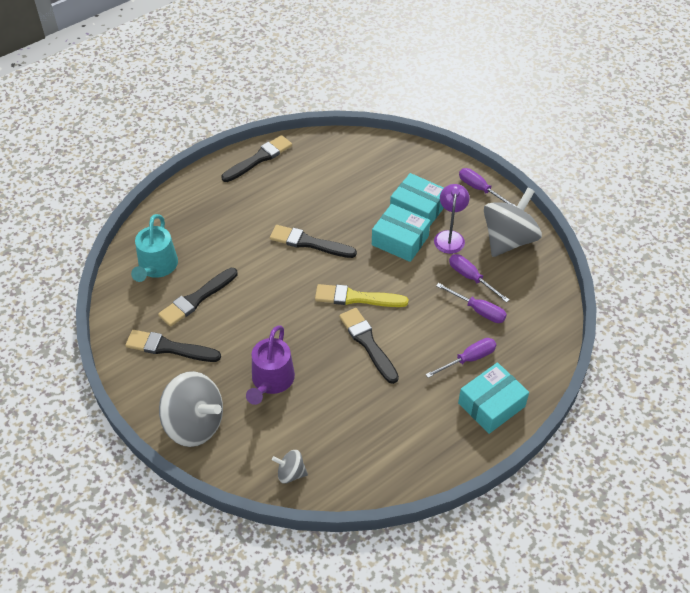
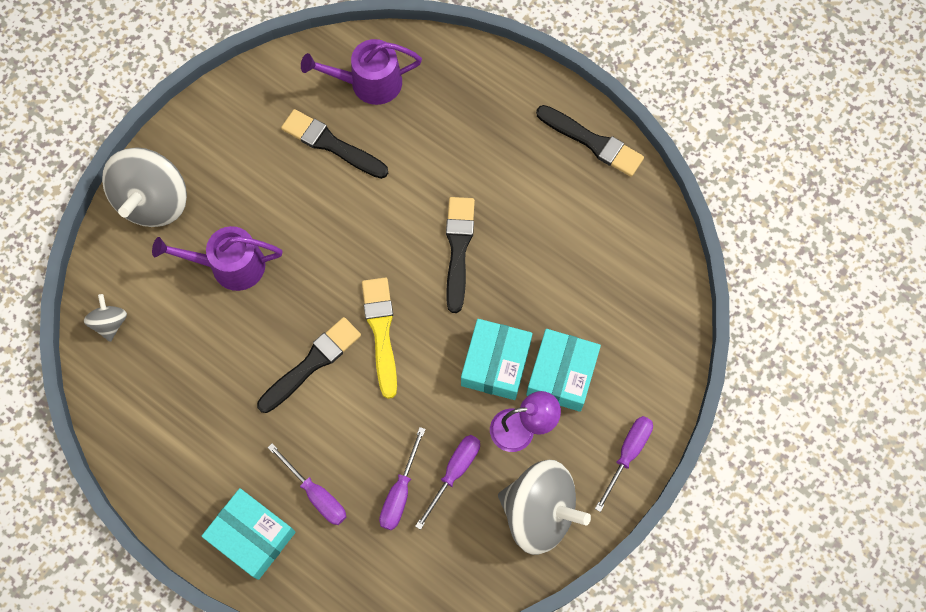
camera: 75 degrees right, 20 degrees up
(156, 267) = (369, 83): turquoise watering can -> purple watering can
(169, 348) = (252, 139): black brush -> none

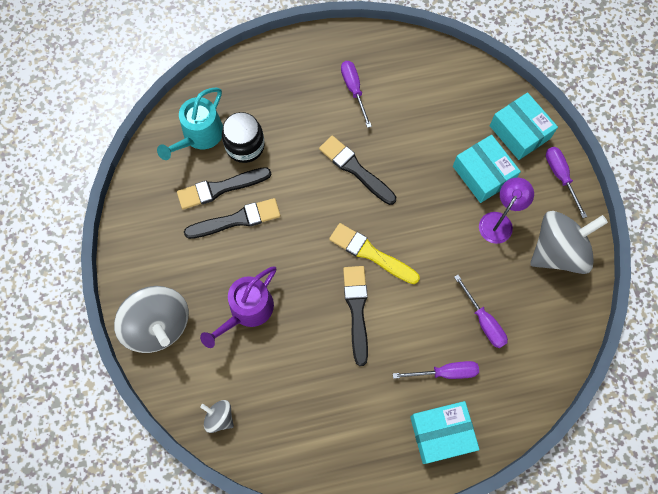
camera: 50 degrees left, 0 degrees up
(369, 83) = (199, 136): purple watering can -> turquoise watering can
(394, 130) = (245, 146): none -> black jar
(454, 472) = (496, 280): purple screwdriver -> purple screwdriver (354, 90)
(495, 364) = (446, 204): turquoise box -> turquoise box (519, 132)
(592, 142) = (353, 47): black brush -> black brush (236, 220)

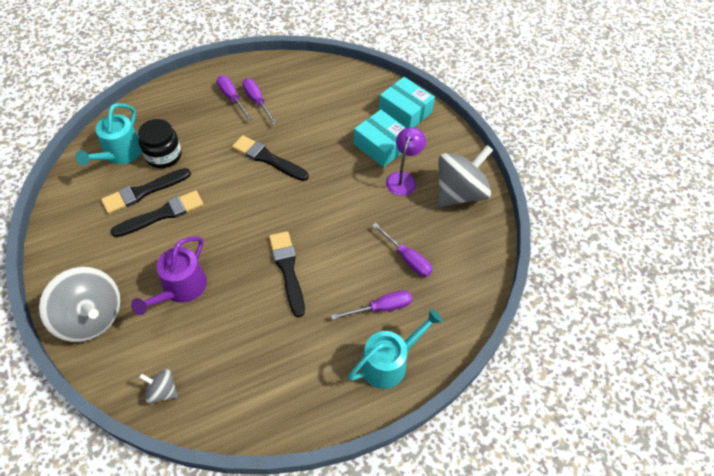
camera: 15 degrees left, 15 degrees down
(371, 253) = (293, 221): yellow brush -> none
(441, 433) = (389, 362): turquoise box -> turquoise watering can
(560, 176) = (447, 138): purple screwdriver -> purple screwdriver (232, 98)

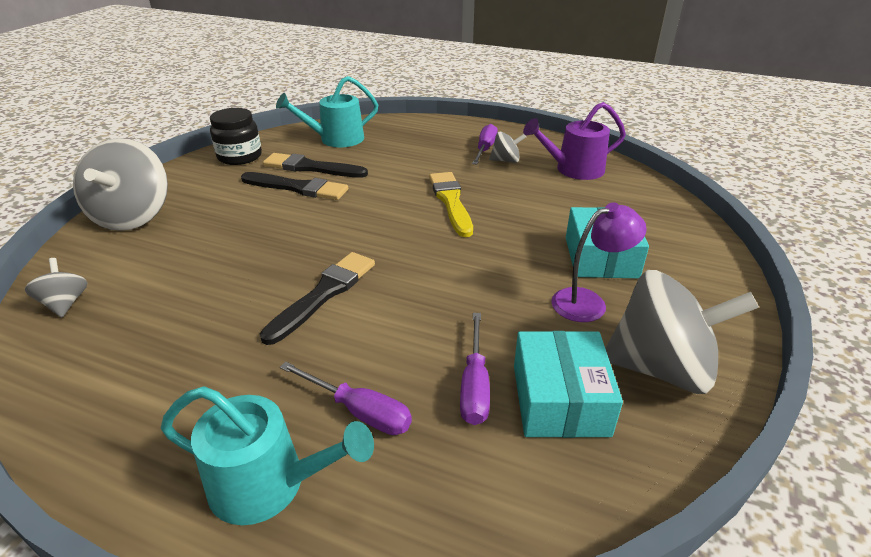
camera: 50 degrees right, 20 degrees down
(163, 155) = (365, 155): black jar -> black jar (239, 156)
(181, 288) = (218, 243): purple watering can -> purple watering can (574, 169)
(257, 101) = (506, 161): purple screwdriver -> grey spinning top
(268, 158) = (451, 201): black brush -> yellow brush
(405, 111) = (680, 245): turquoise box -> turquoise box (559, 399)

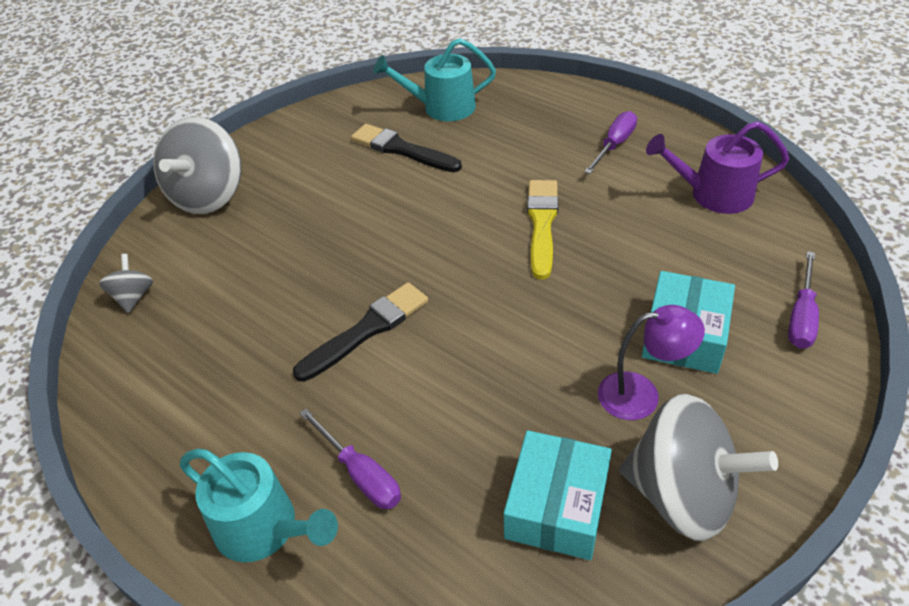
camera: 20 degrees right, 10 degrees up
(239, 156) = (330, 122): black jar -> none
(297, 188) = (379, 178): black brush -> none
(474, 385) = (478, 471): purple screwdriver -> purple screwdriver (801, 316)
(506, 161) = (632, 168): grey spinning top -> none

